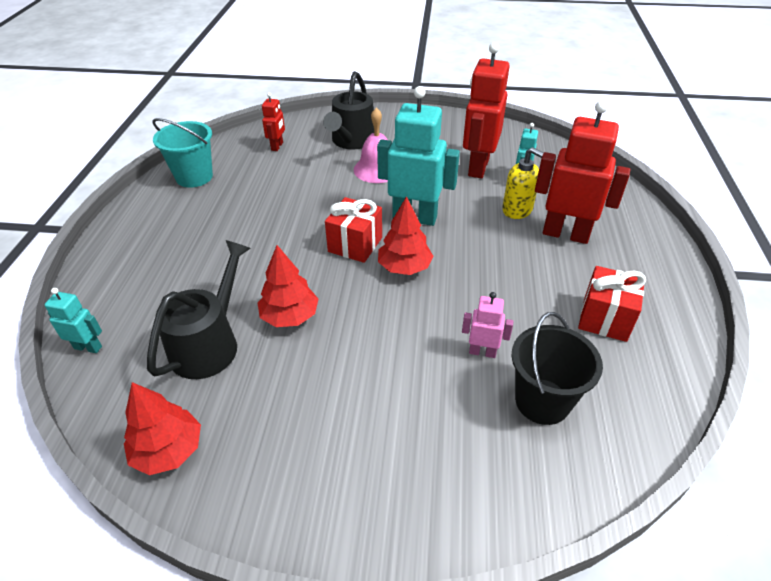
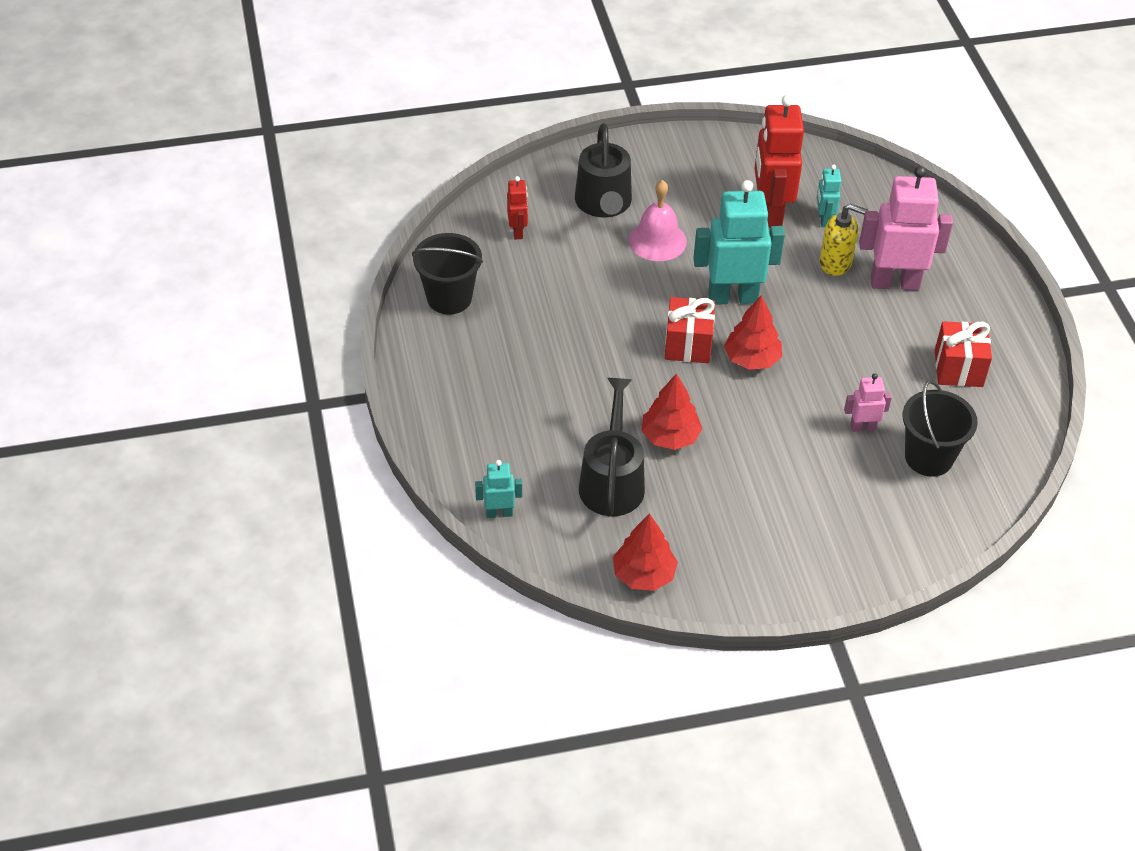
camera: 20 degrees left, 5 degrees up
(194, 177) = (449, 298): turquoise bucket -> black bucket
(565, 234) = (894, 282): red robot -> pink robot

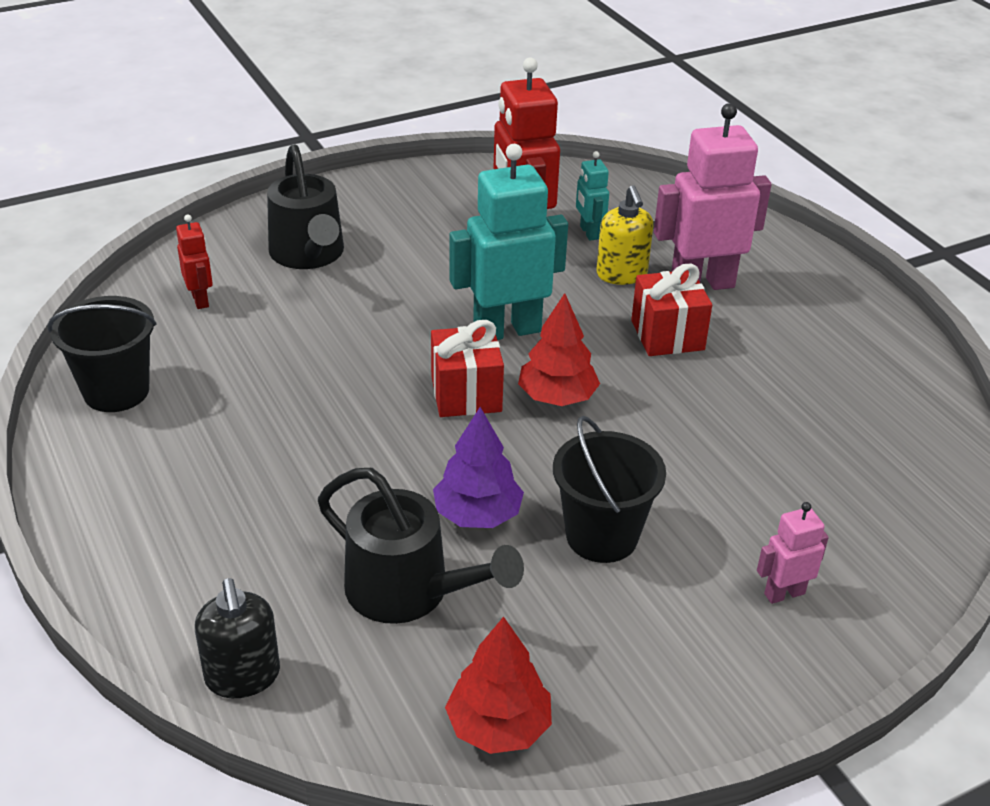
camera: 15 degrees left, 10 degrees down
(499, 513) = (243, 676): turquoise robot -> black soap dispenser
(612, 480) = (409, 592): black watering can -> black watering can turned 135 degrees clockwise
(657, 240) = (389, 283): pink bell -> none
(670, 437) = (477, 515): red tree -> purple tree
(835, 263) = (622, 274): yellow soap dispenser -> yellow soap dispenser turned 75 degrees clockwise
(862, 427) = (736, 454): pink robot -> pink robot (784, 593)
(928, 457) = (838, 476): black bucket -> black bucket (601, 536)
(958, 368) = (823, 364): red gift -> red gift (667, 335)

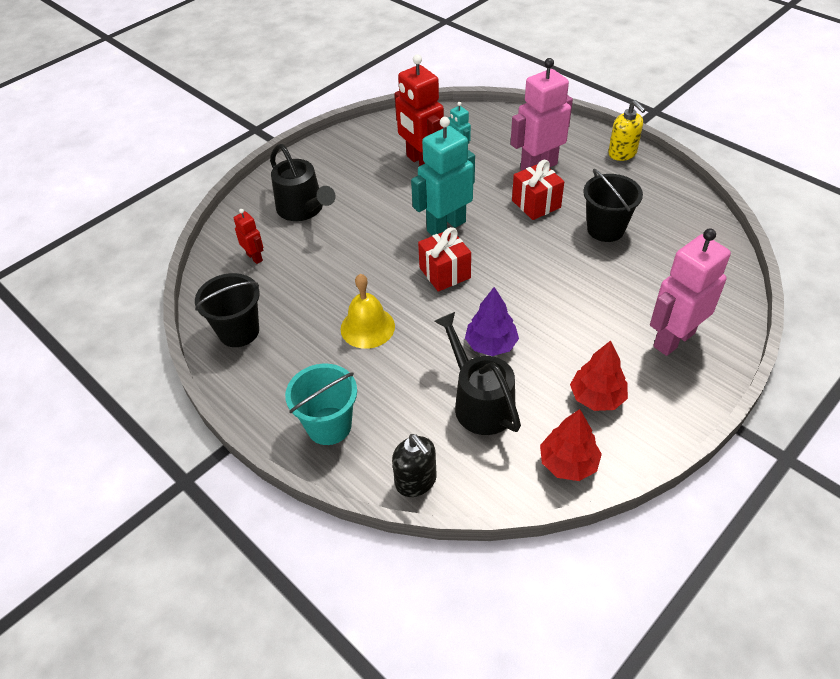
camera: 15 degrees left, 10 degrees up
(163, 557) = (329, 426): none -> turquoise bucket
(304, 437) = (367, 327): none -> yellow bell
(409, 592) = (479, 402): black watering can -> black watering can turned 135 degrees counterclockwise
(557, 397) = (496, 260): red tree -> red tree (597, 397)
(601, 536) = (564, 336): black bucket -> black bucket (605, 229)
(622, 274) = (491, 173): yellow soap dispenser -> yellow soap dispenser (622, 153)
(784, 593) = (673, 339): pink robot -> pink robot, size x2.06

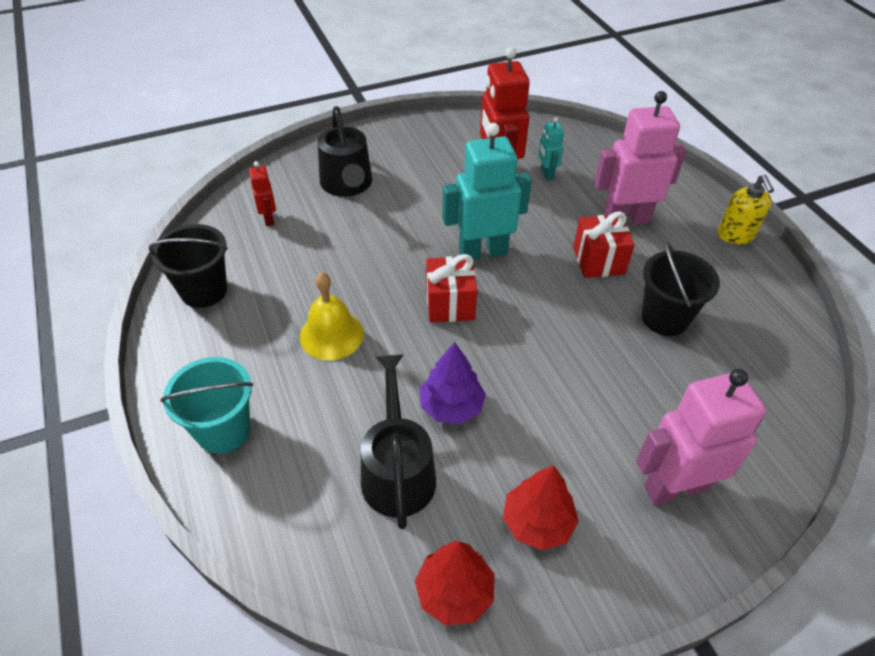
camera: 20 degrees right, 0 degrees up
(416, 481) = (271, 536): black soap dispenser -> none

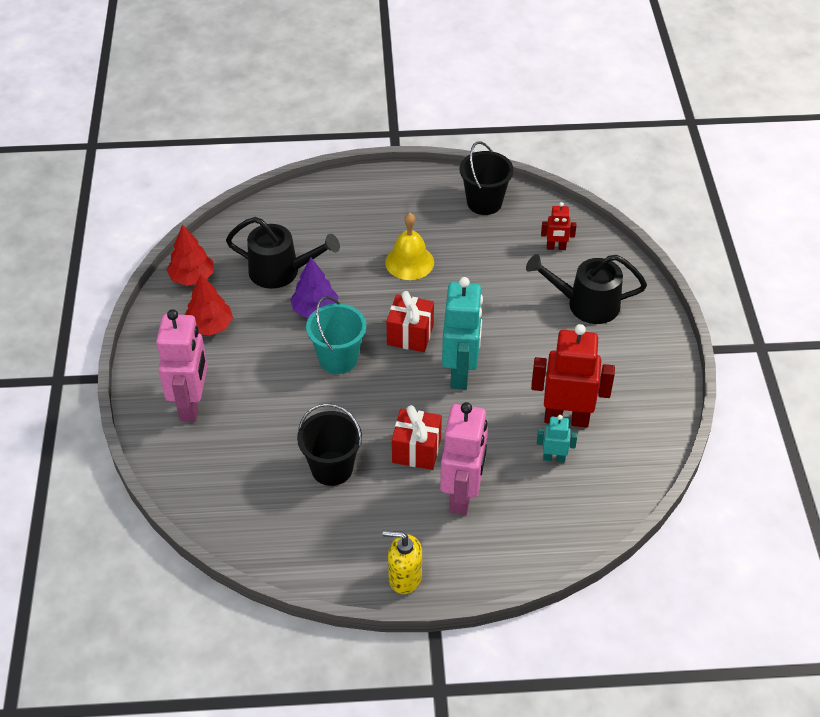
camera: 110 degrees right, 0 degrees up
(223, 430) = (353, 200): turquoise bucket -> turquoise bucket (338, 359)

